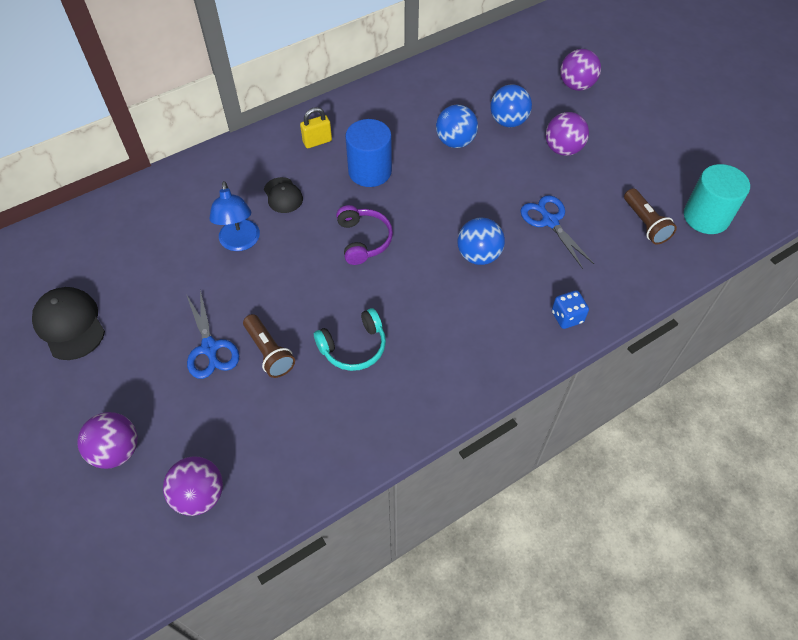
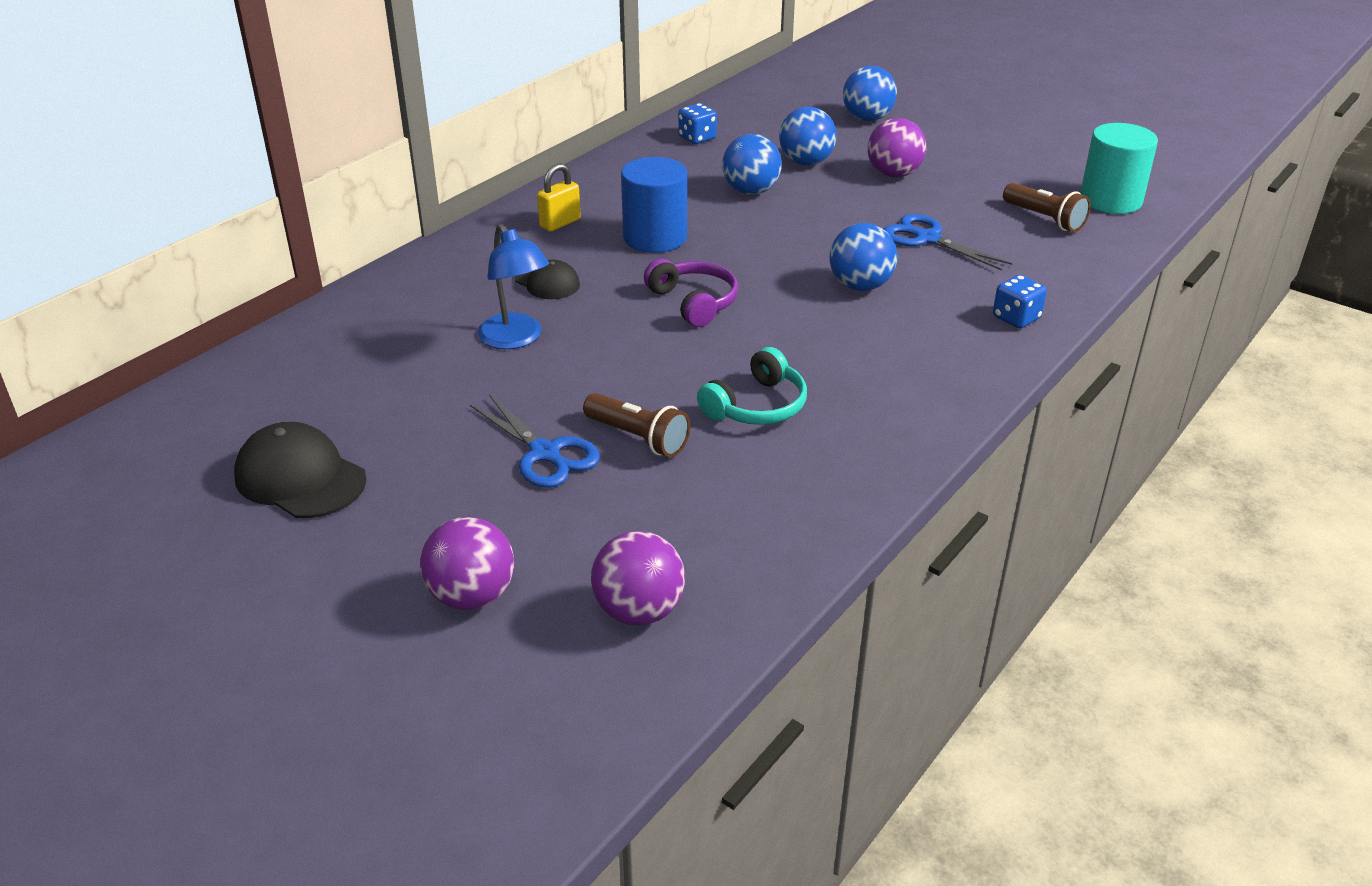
camera: 20 degrees left, 20 degrees down
(447, 78) = (697, 138): none -> blue dice
(576, 85) = (867, 119): purple ball -> blue ball

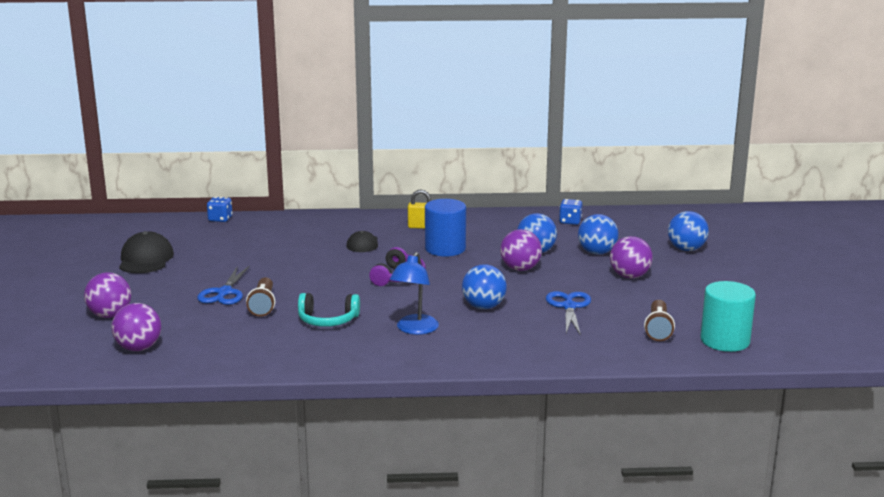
camera: 50 degrees right, 15 degrees down
(516, 339) = (304, 256): blue lamp -> blue lamp (414, 329)
(785, 220) = (520, 269): none -> purple ball
(1016, 318) = (521, 354): blue dice -> blue dice (220, 219)

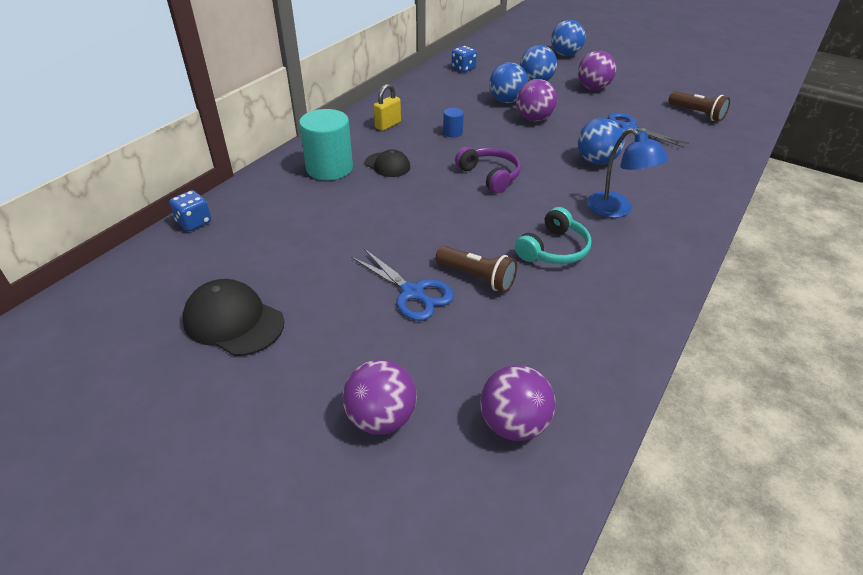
camera: 55 degrees left, 20 degrees up
(445, 249) = (452, 133): blue cylinder -> blue cylinder, size x0.47
(725, 341) = (732, 101): turquoise cylinder -> turquoise cylinder (329, 168)

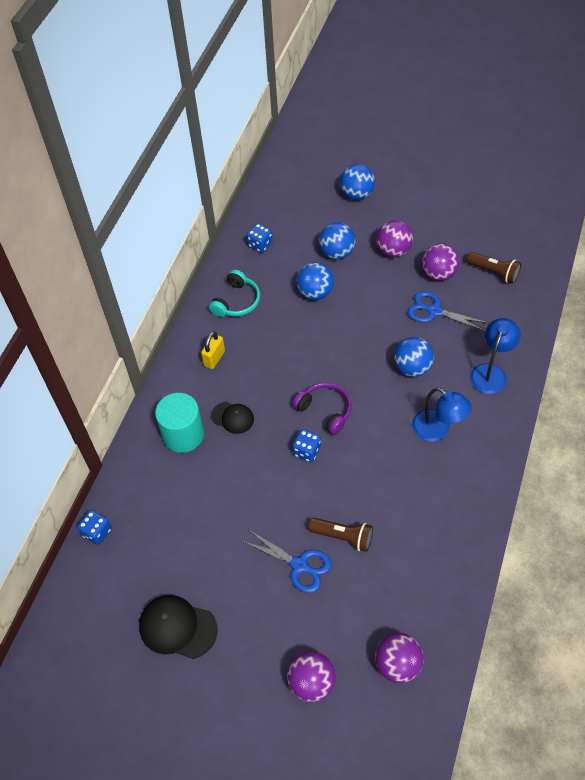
camera: 10 degrees left, 15 degrees up
(452, 133) = (277, 356): blue cylinder -> none
(458, 201) = (307, 451): none -> blue dice
(534, 119) = (346, 316): purple ball -> purple ball (438, 274)
(553, 249) = (394, 490): turquoise headphones -> turquoise headphones (236, 301)
(687, 177) = (491, 372): none -> blue lamp

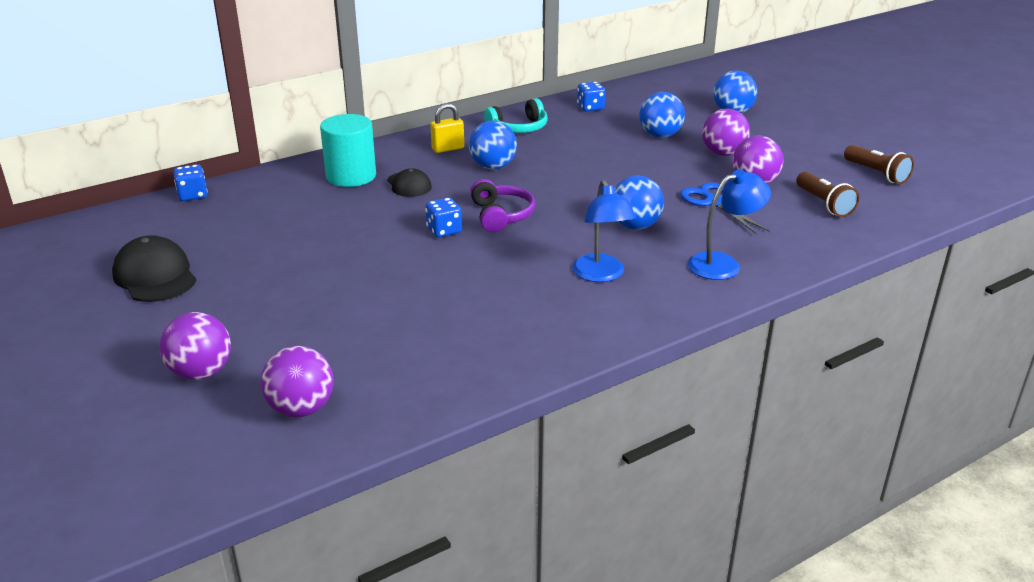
camera: 35 degrees right, 25 degrees down
(299, 565) = (320, 293): blue scissors -> none
(315, 292) = (602, 149): blue ball -> blue ball (493, 167)
(343, 537) = (391, 296): brown flashlight -> brown flashlight (876, 174)

